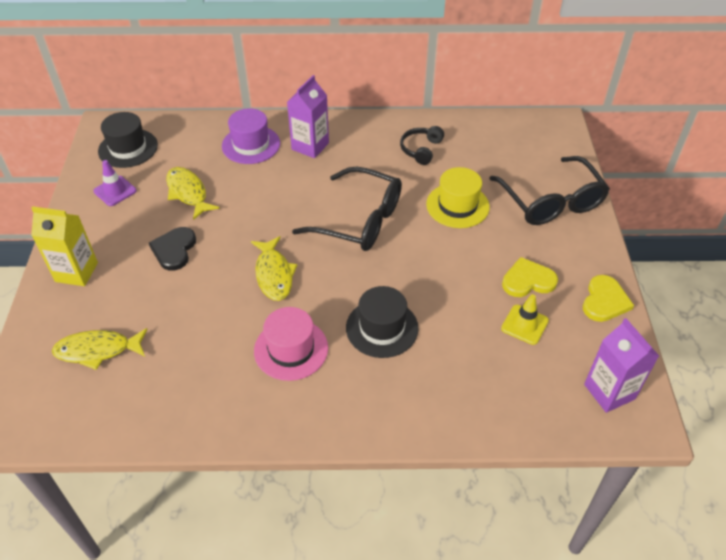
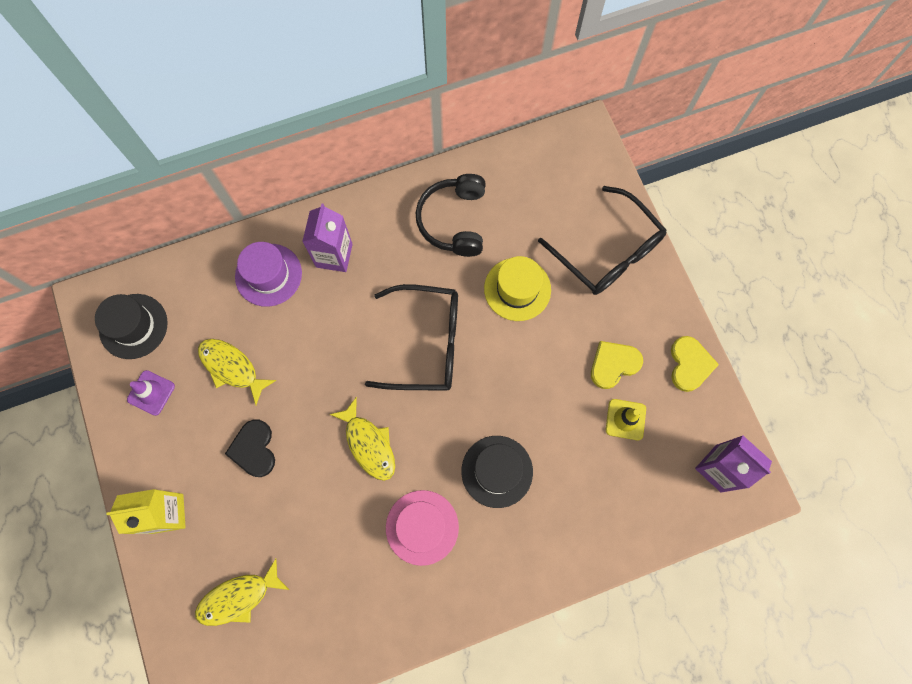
camera: 20 degrees left, 25 degrees up
(421, 149) = (454, 221): black headphones -> black headphones, size x1.58

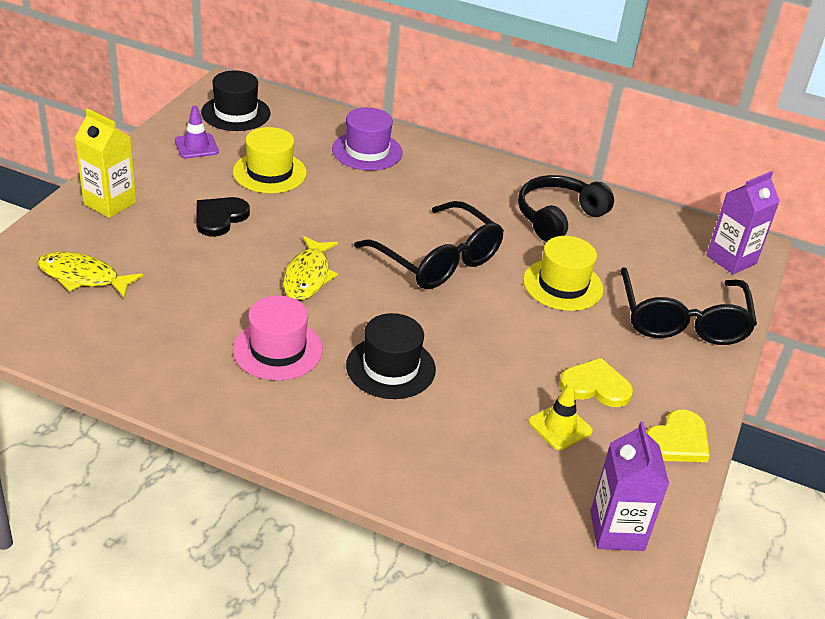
camera: 40 degrees right, 35 degrees down
(232, 368) = (269, 172): yellow fish -> yellow hat
(334, 255) = (431, 173): purple carton -> purple carton (731, 259)

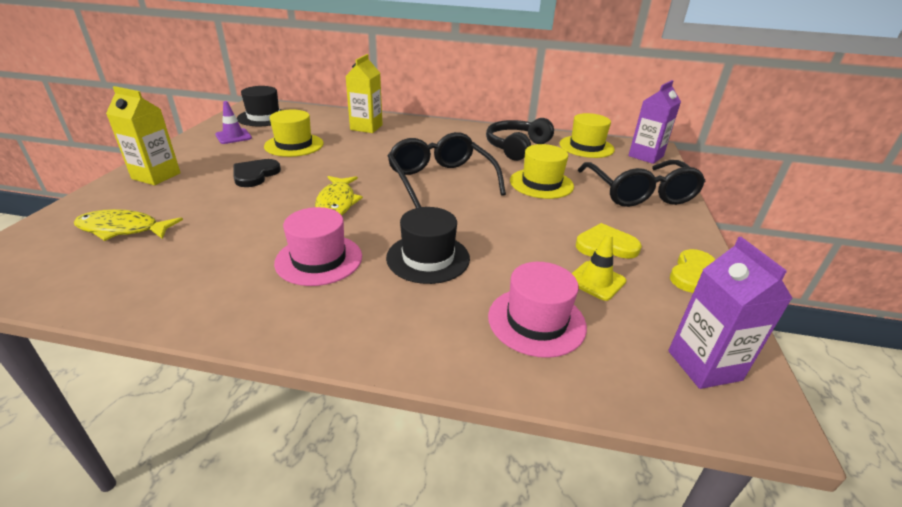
camera: 10 degrees left, 5 degrees down
(367, 151) = (366, 127): purple hat -> yellow carton
(438, 260) = (440, 180): black glasses -> black glasses turned 150 degrees counterclockwise
(476, 457) = (536, 321): none -> pink hat
(656, 230) = (586, 147): none -> yellow hat

